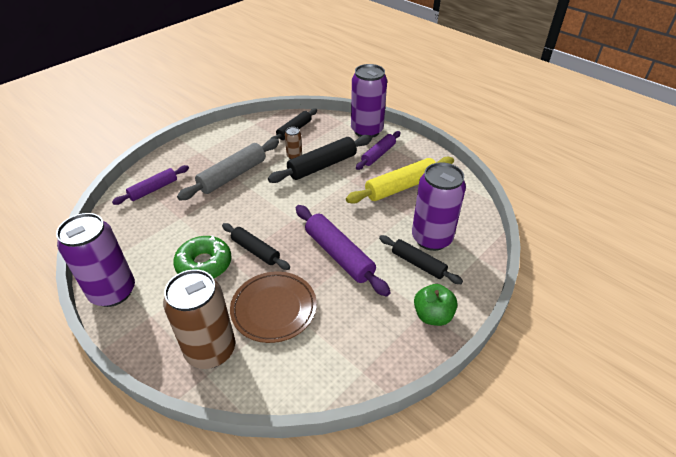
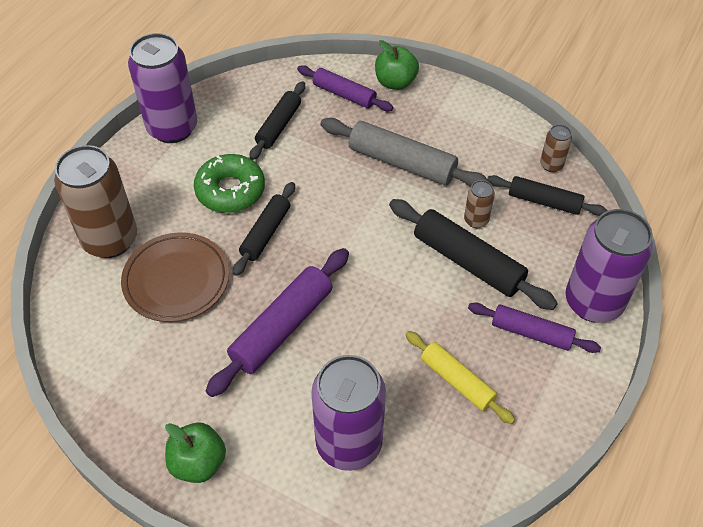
camera: 75 degrees right, 10 degrees up
(161, 164) = (395, 82): none -> green apple
(270, 122) = (551, 165): none -> brown can
(401, 187) = (457, 381): yellow rolling pin -> yellow rolling pin, size x0.64
(418, 264) = (290, 431): black rolling pin -> black rolling pin (278, 126)

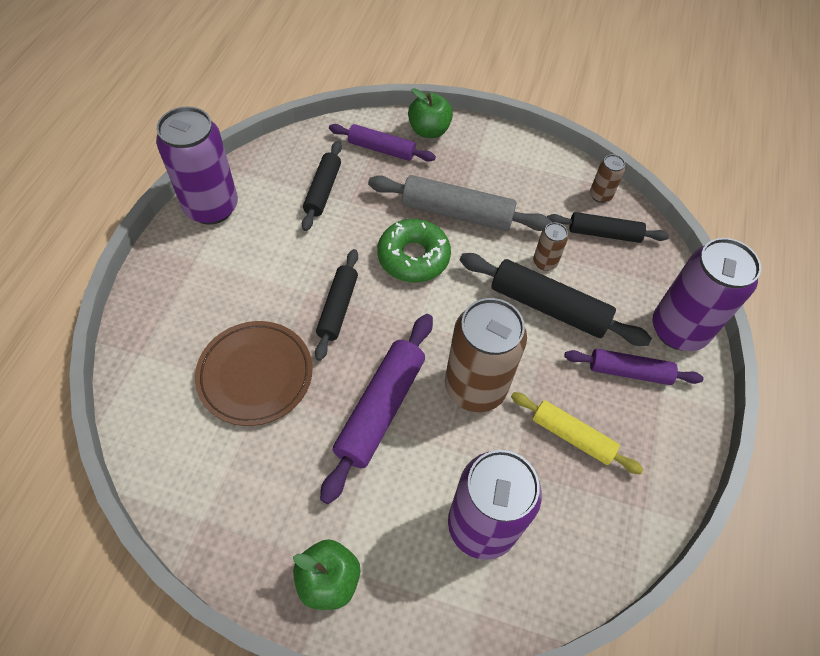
camera: 15 degrees left, 5 degrees up
(110, 239) = (172, 341): brown can -> brown can (475, 387)
(230, 190) = (289, 267): green donut -> green donut (413, 257)

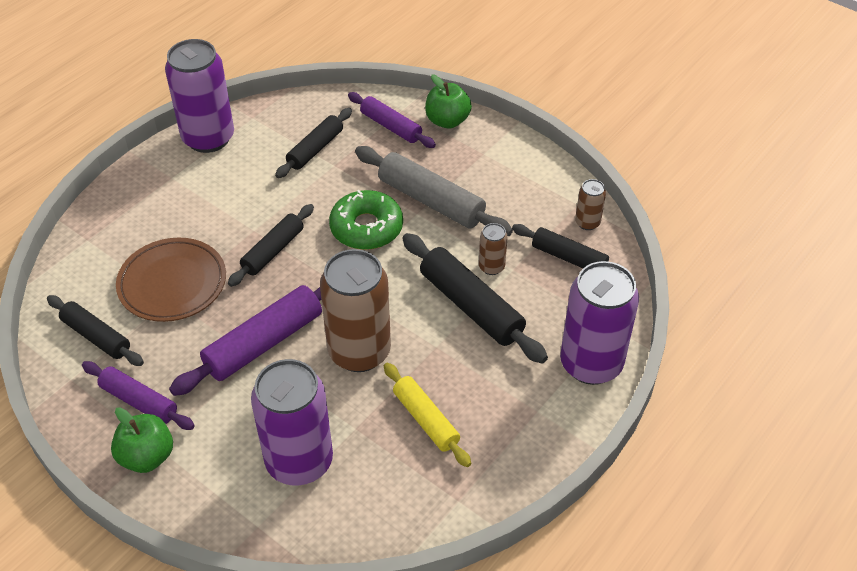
camera: 25 degrees right, 10 degrees down
(205, 461) = (96, 336): none -> black rolling pin
(629, 372) = (516, 384): purple rolling pin -> purple rolling pin (139, 401)

